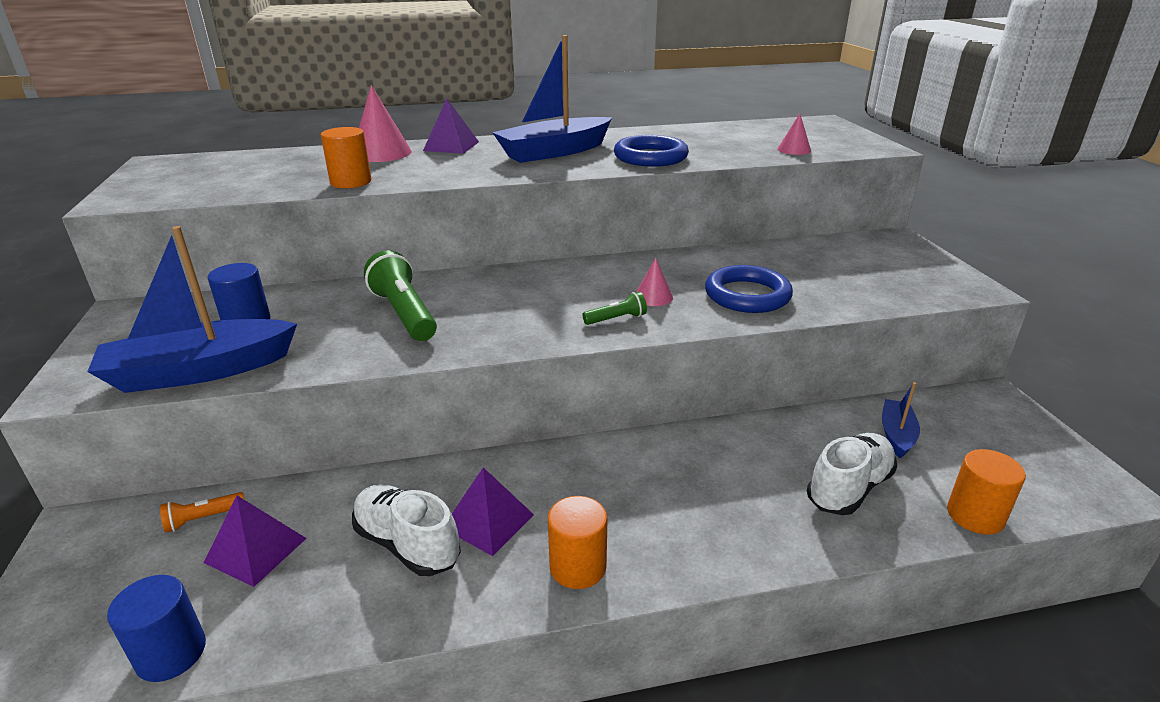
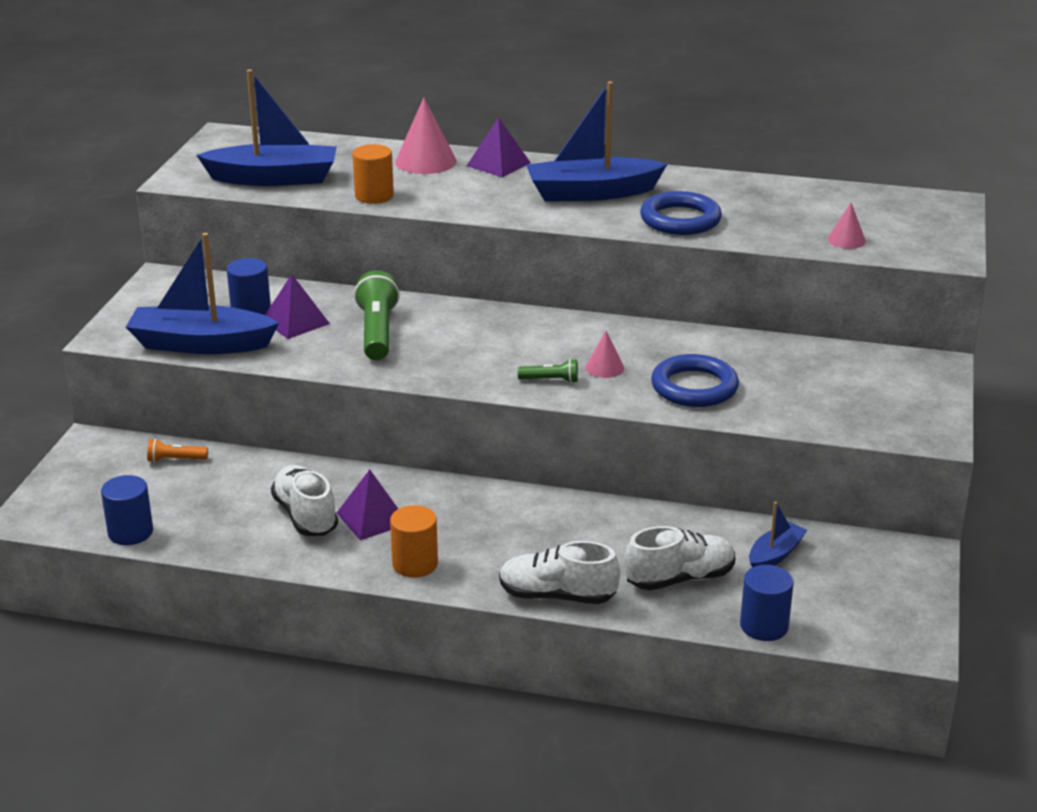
camera: 25 degrees right, 0 degrees up
(230, 185) = (273, 178): none -> blue boat
(255, 550) = (202, 490): purple pyramid -> purple pyramid (295, 322)
(759, 553) = (557, 596): none -> white shoe
(975, 516) = (764, 626): orange cylinder -> blue cylinder

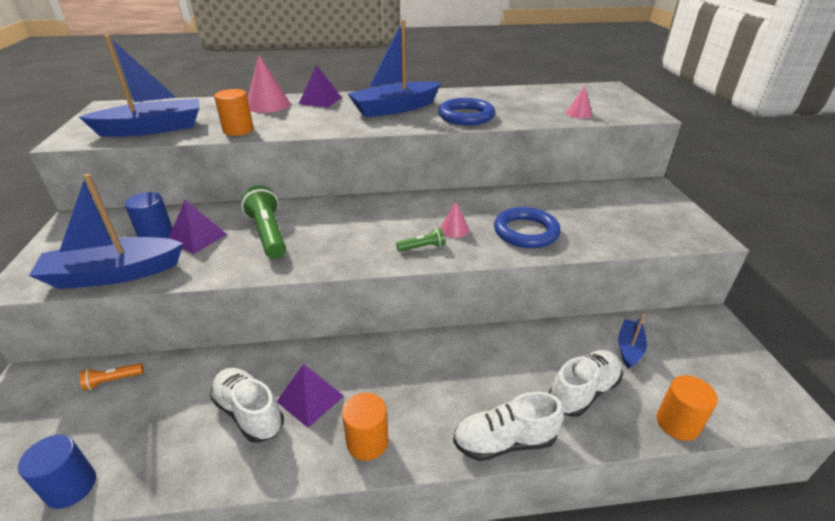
camera: 20 degrees left, 5 degrees up
(764, 626) = (677, 423): blue cylinder -> orange cylinder

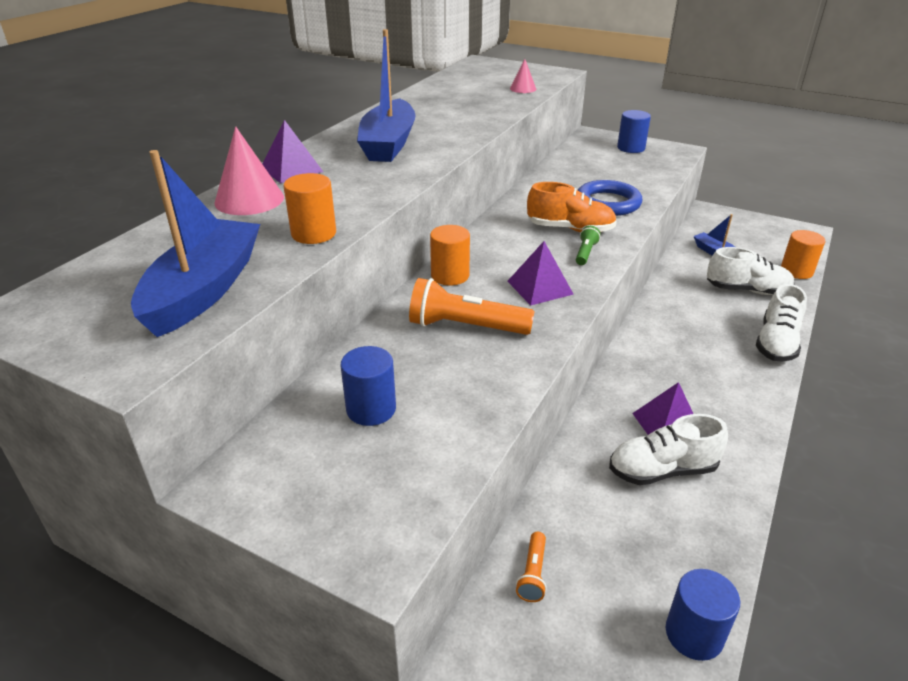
camera: 55 degrees left, 0 degrees up
(114, 274) = (441, 460): blue boat -> none
(197, 237) = (417, 378): purple pyramid -> purple pyramid (540, 287)
(268, 234) = (465, 326): green flashlight -> orange flashlight
(367, 442) = (741, 409): orange cylinder -> orange cylinder (450, 276)
(454, 229) = (570, 229): pink cone -> orange shoe
(466, 116) = (462, 124): blue ring -> none
(583, 392) = (747, 290): white shoe -> white shoe turned 105 degrees clockwise
(660, 211) = (631, 148): none -> blue cylinder

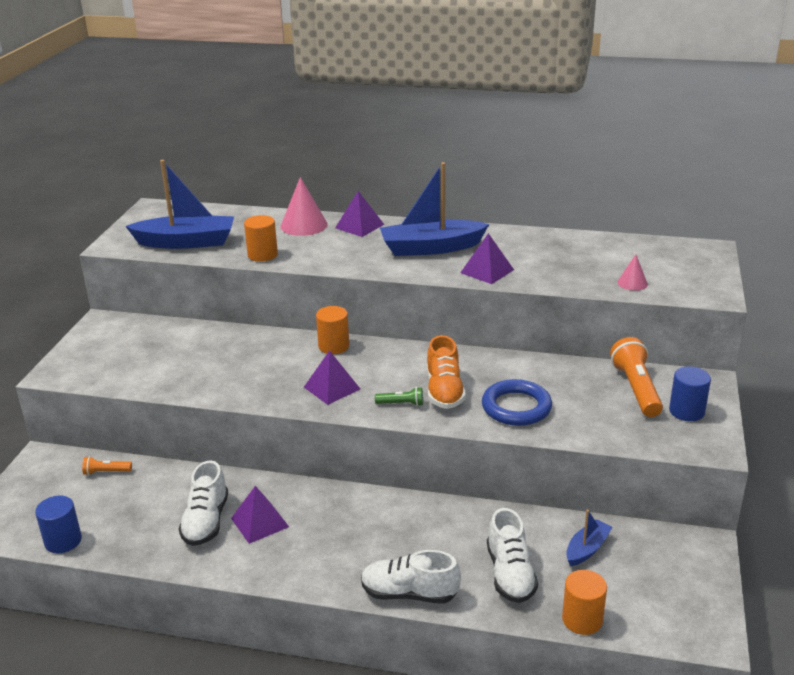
camera: 75 degrees right, 5 degrees down
(371, 409) = (167, 348): blue cylinder -> none
(462, 129) = (487, 271): none -> purple pyramid
(465, 326) = (265, 364): orange flashlight -> orange flashlight (636, 389)
(662, 470) = (206, 521): white shoe -> white shoe turned 150 degrees counterclockwise

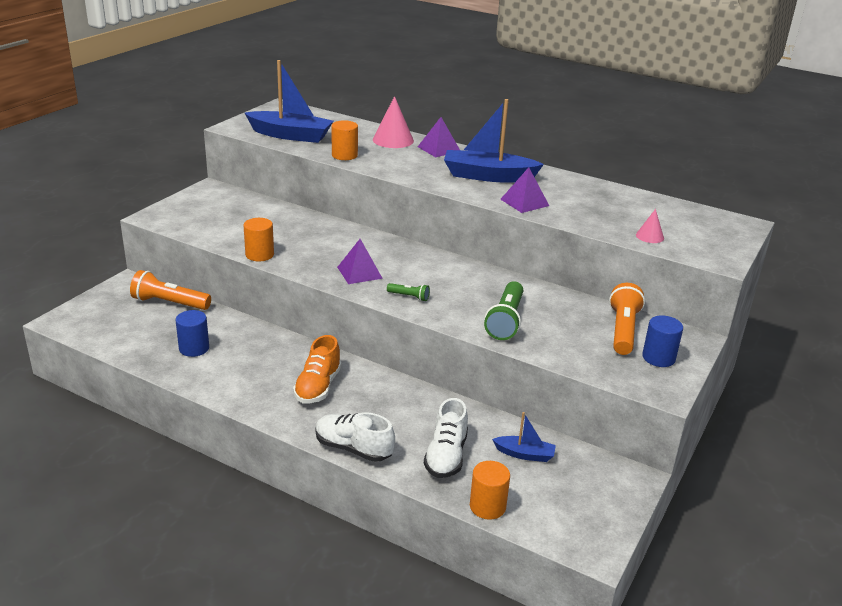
camera: 15 degrees right, 0 degrees up
(63, 541) = (111, 343): blue cylinder -> blue cylinder (194, 348)
(106, 472) = (169, 303): orange flashlight -> orange flashlight, size x2.00
(206, 521) = (224, 356): white shoe -> none
(259, 522) = (265, 367): purple pyramid -> none
(333, 346) = (380, 242): orange cylinder -> orange cylinder (259, 255)
(444, 391) = (451, 295): orange shoe -> orange shoe (318, 387)
(516, 407) = (505, 321): blue ring -> green flashlight
(587, 549) = (524, 454): blue boat -> blue boat turned 45 degrees clockwise

